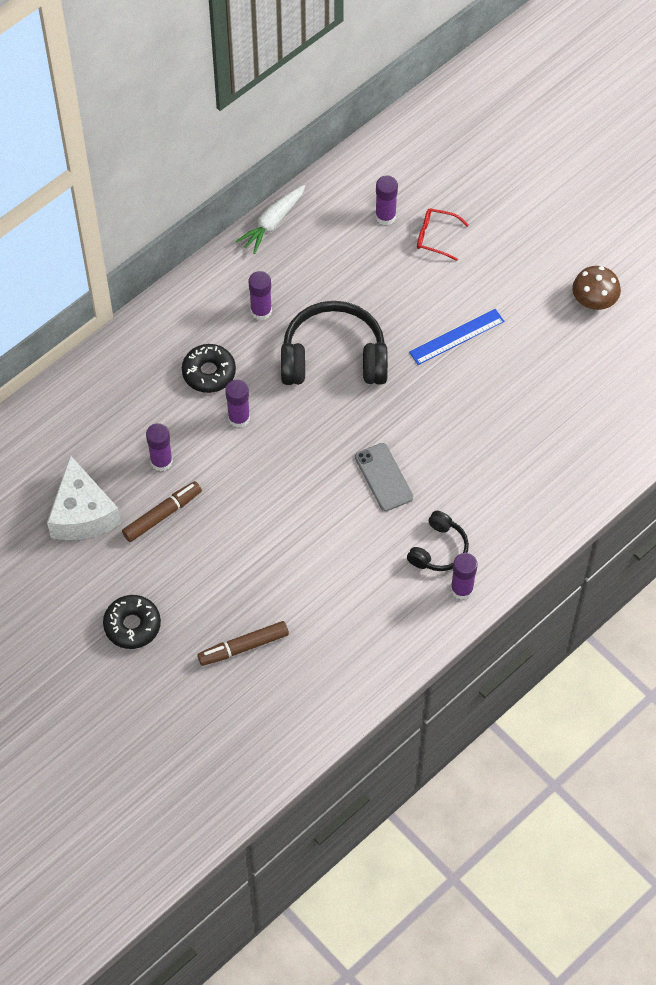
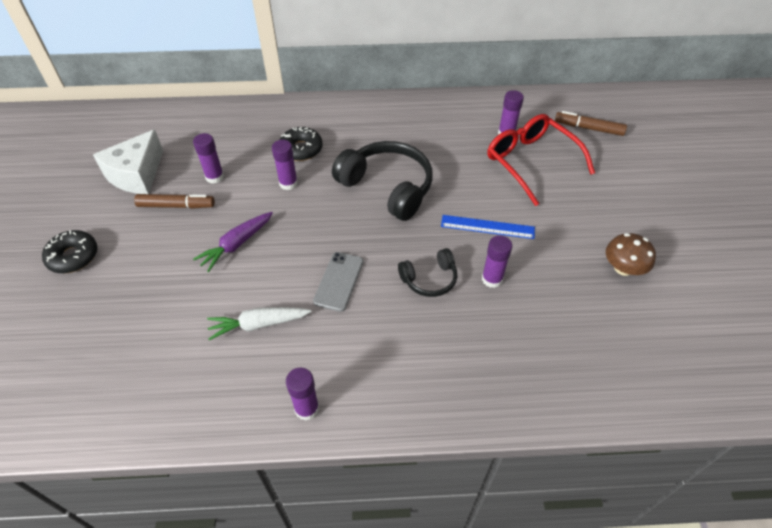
camera: 40 degrees right, 10 degrees down
(243, 647) = (113, 324): brown marker -> brown marker (588, 128)
(261, 311) = (370, 137): purple glue stick -> purple glue stick (492, 279)
(262, 509) = (237, 244): none -> purple carrot
(273, 222) = (429, 99): white carrot -> white carrot (259, 324)
(435, 237) = (531, 162): red glasses -> red glasses, size x2.04
(439, 549) = (322, 362): black headphones -> black headphones (429, 279)

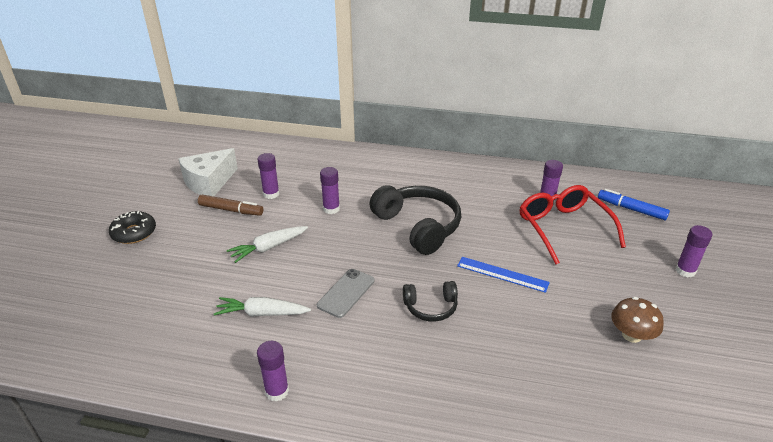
camera: 15 degrees right, 15 degrees down
(237, 244) = (269, 247): purple carrot -> white carrot
(301, 149) = (352, 185): black donut -> none
(492, 279) = (491, 319): purple glue stick -> purple glue stick (685, 271)
(588, 128) = (631, 209): brown marker -> blue marker

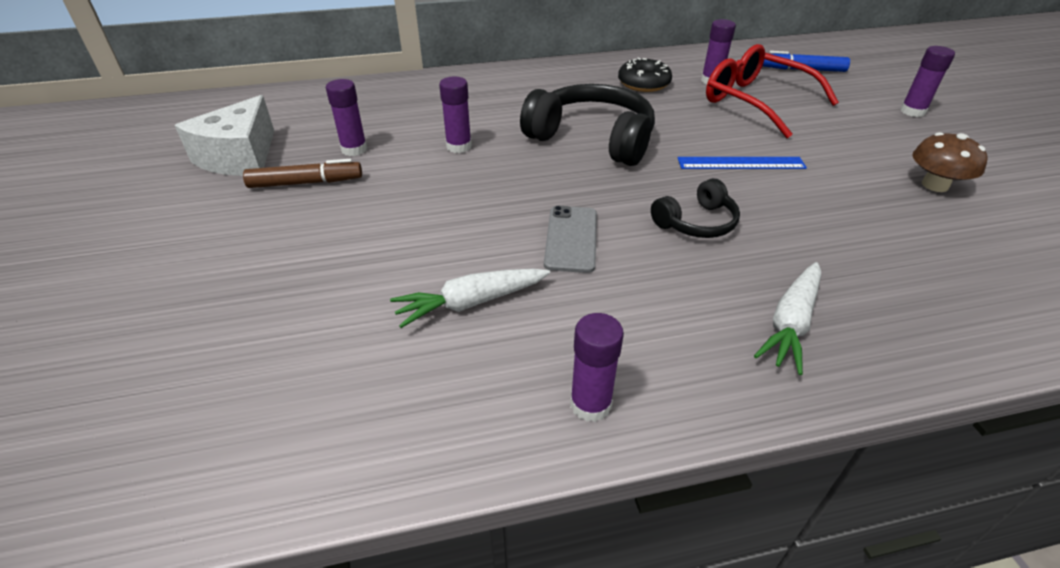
camera: 25 degrees left, 5 degrees up
(134, 233) = (152, 255): black donut -> black donut (643, 83)
(269, 247) = (407, 214): white carrot -> white carrot (791, 323)

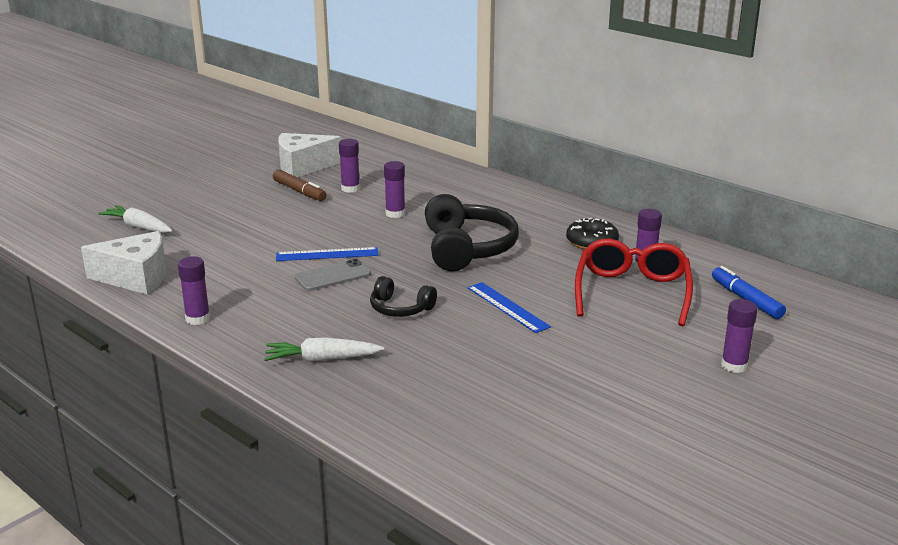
camera: 55 degrees right, 15 degrees down
(376, 432) = (136, 277): none -> white cheese
(472, 303) = (243, 268): white carrot -> white carrot (139, 227)
(508, 223) = (327, 254): none -> blue ruler
(935, 185) = (585, 391): brown mushroom -> none

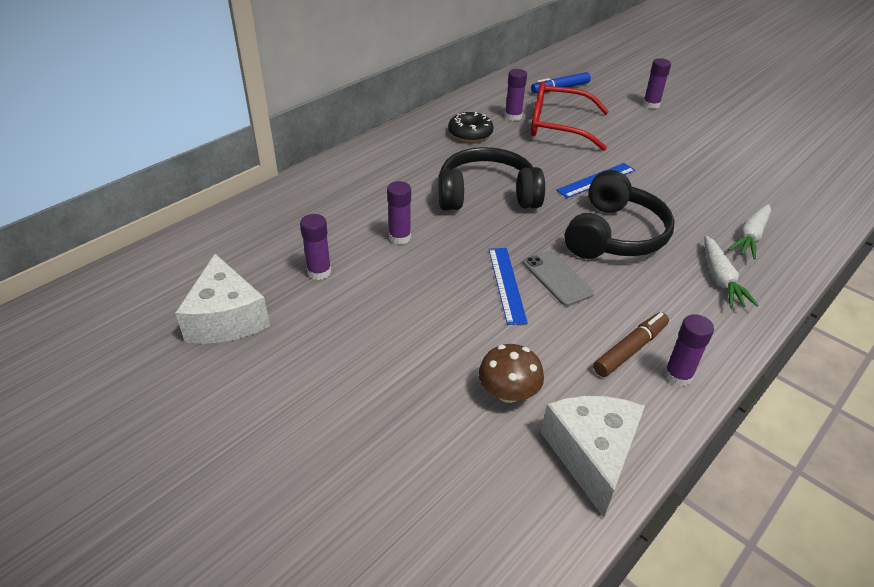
camera: 90 degrees left, 15 degrees up
(139, 227) = (427, 485): white carrot -> white carrot (750, 237)
(204, 252) = (508, 392): none -> brown mushroom
(299, 191) = (318, 316): brown marker -> brown marker (630, 349)
(400, 308) = (614, 235): black headphones -> black headphones, size x1.87

